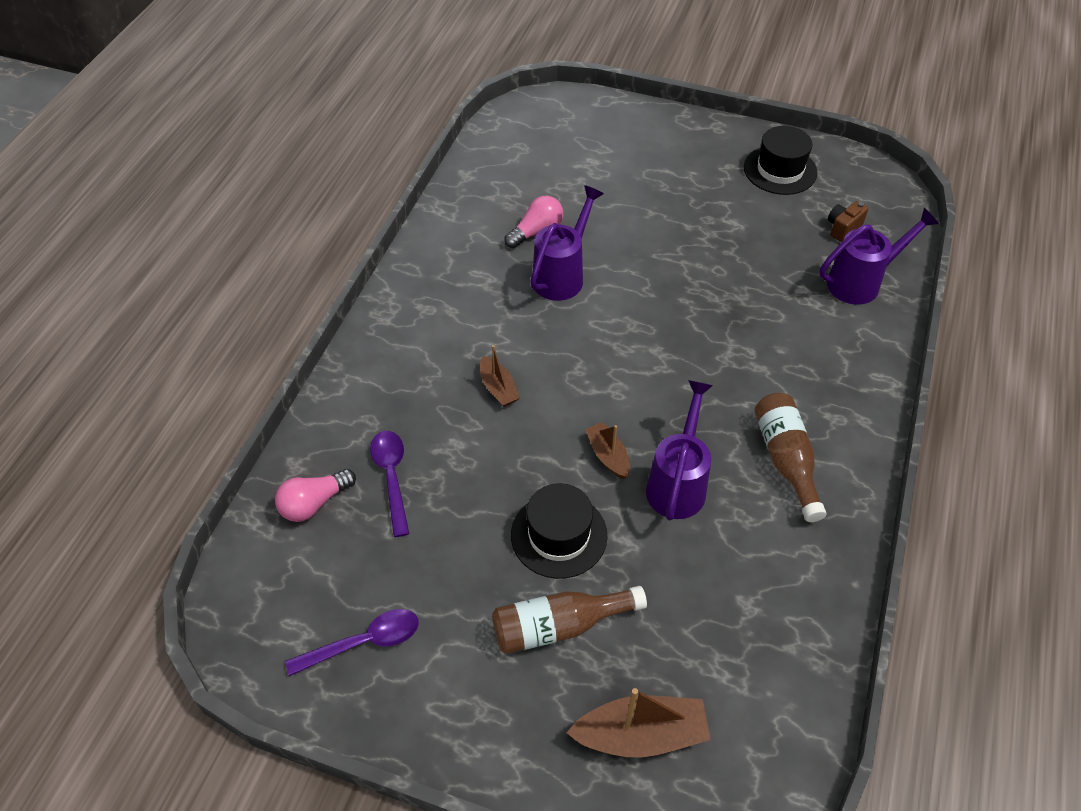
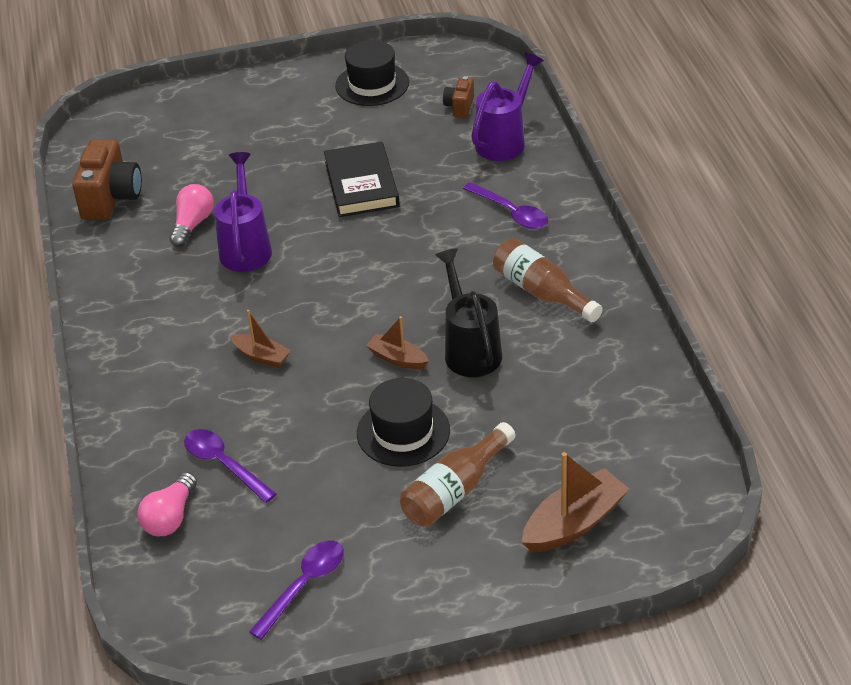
camera: 30 degrees left, 10 degrees down
(492, 176) = (111, 198): none -> brown camera
(678, 483) = (470, 349): purple watering can -> black watering can
(701, 263) = (361, 184): none -> black book
(815, 360) = (511, 213): none -> purple spoon

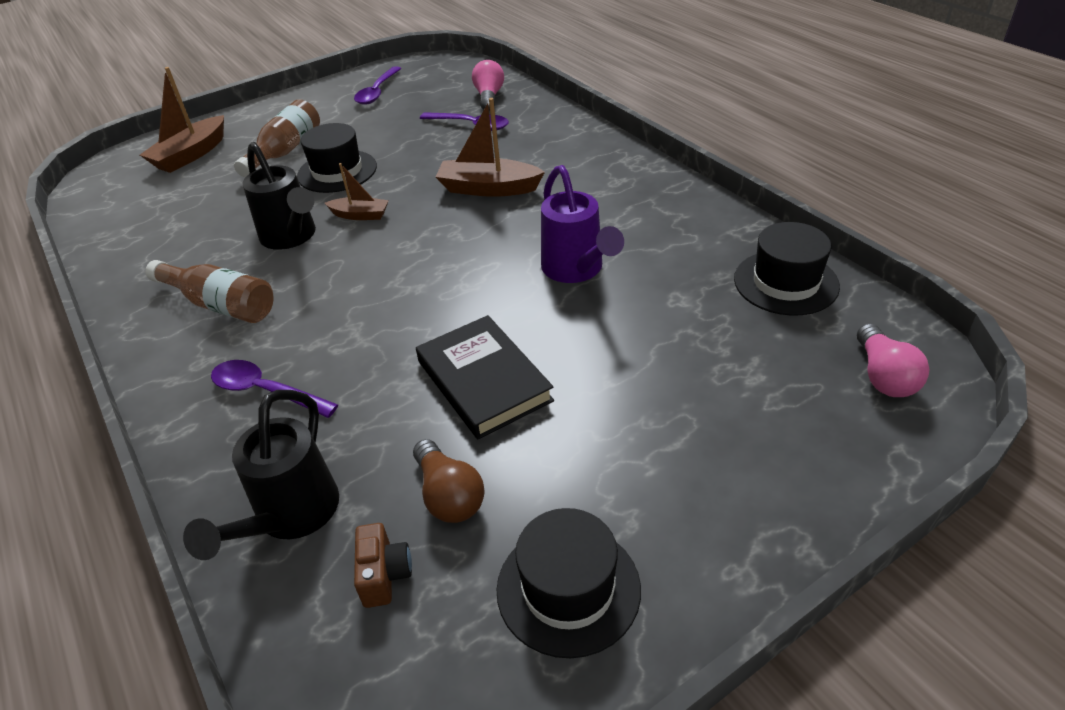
camera: 160 degrees right, 0 degrees up
(111, 198) = (786, 282): brown camera -> black hat
(192, 224) = (658, 278): pink light bulb -> pink light bulb (884, 376)
(261, 356) = (488, 188): brown boat -> brown boat, size x1.69
(412, 131) = (449, 495): none -> brown light bulb
(504, 140) = (291, 516): purple watering can -> black watering can

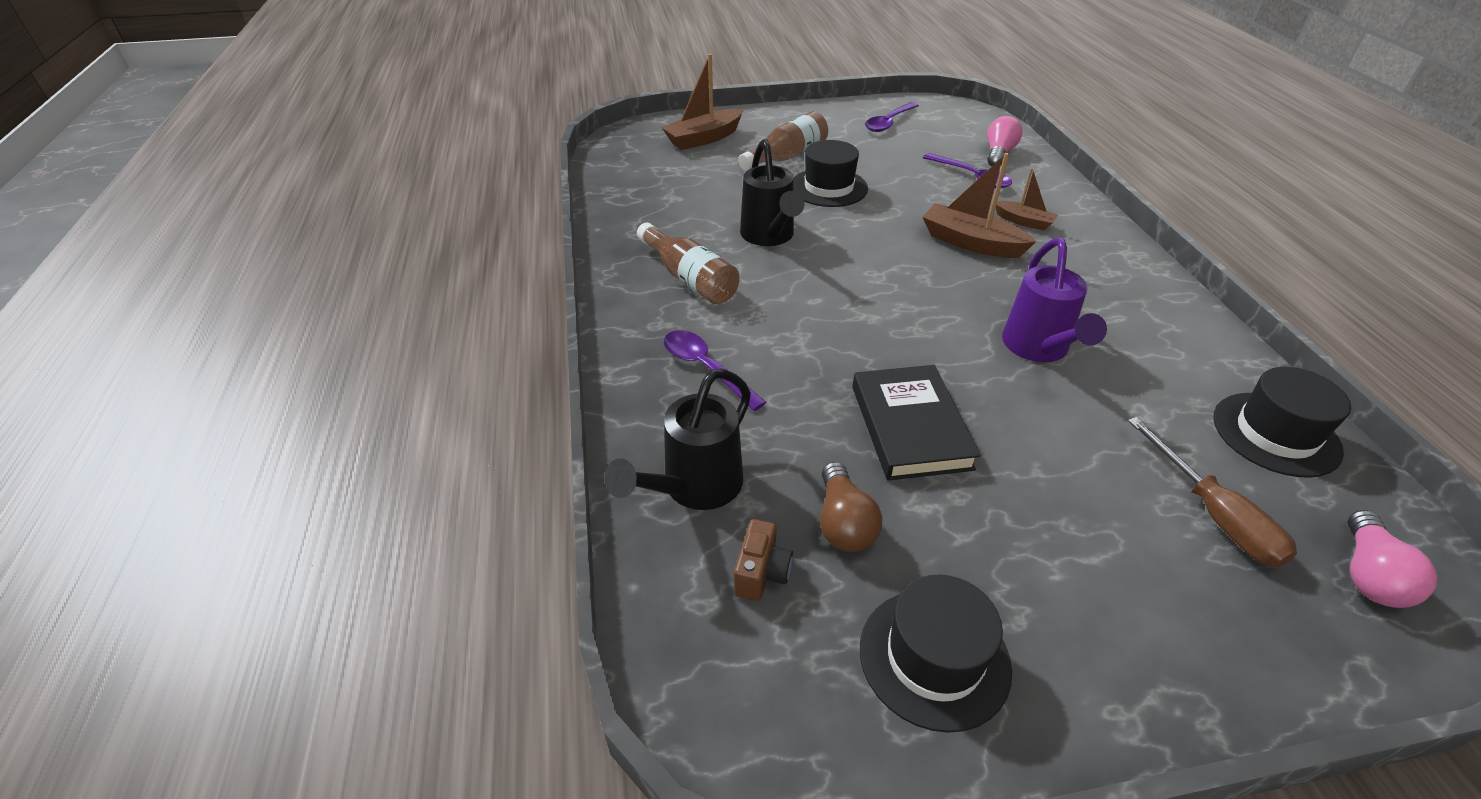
camera: 20 degrees right, 0 degrees up
(360, 215) = (838, 234): brown boat -> brown boat (1024, 221)
(759, 369) = (1213, 515): none -> brown screwdriver

